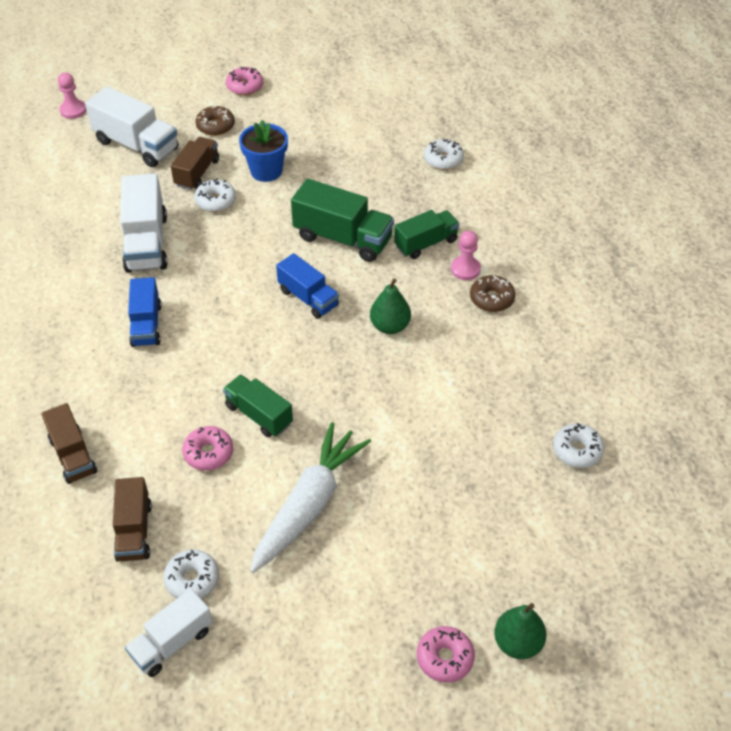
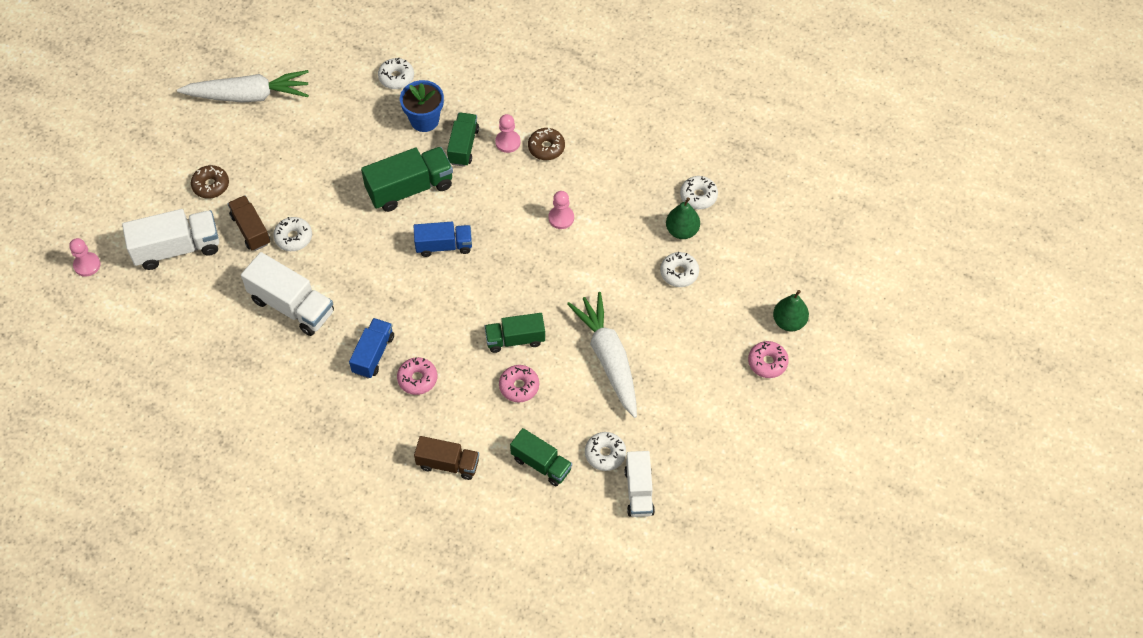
camera: 50 degrees left, 10 degrees up
(134, 531) = (541, 464): brown truck -> green truck
(146, 325) = (373, 354): blue truck -> blue truck turned 105 degrees counterclockwise
(245, 86) = (185, 137): pink donut -> pink donut (417, 379)
(266, 171) = (295, 187): blue flower pot -> blue flower pot (424, 120)
(323, 93) = (248, 95): none -> white carrot
(390, 326) = (513, 218): green pear -> green pear (682, 231)
(428, 360) = (561, 218): none -> pink pawn
(470, 496) = (679, 273): none -> white donut

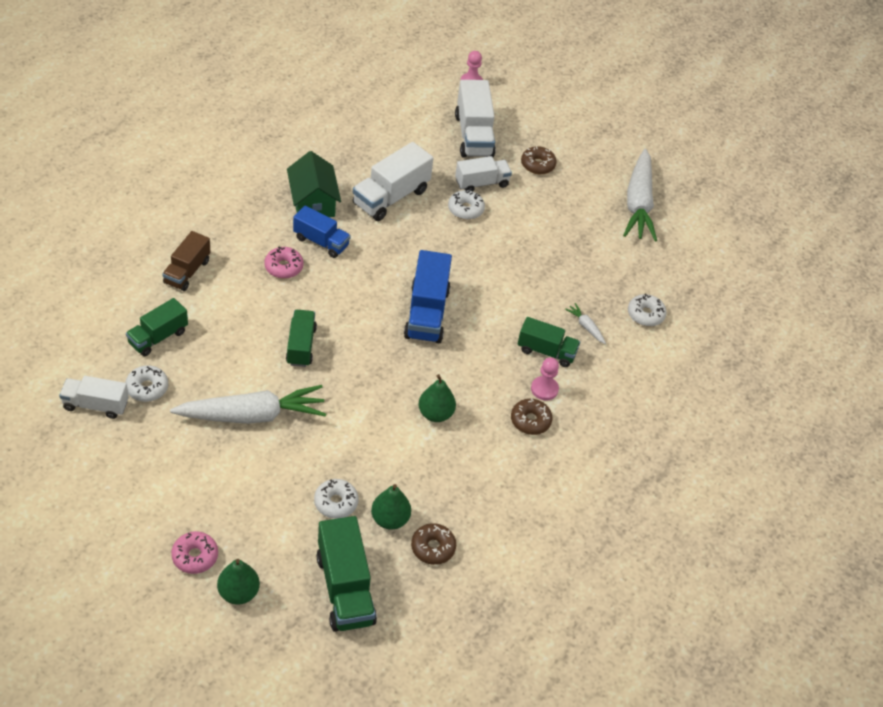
camera: 95 degrees right, 10 degrees down
(251, 230) = (482, 183): brown truck -> white truck
(316, 375) = (313, 201): none -> green house
(410, 188) = (502, 300): green truck -> green truck (345, 589)
(424, 120) = (586, 327): blue flower pot -> white carrot
(444, 246) = (426, 313): blue truck -> blue truck, size x1.53
(519, 386) = (247, 338): pink donut -> none
(561, 218) = (435, 414): pink pawn -> green pear
(698, 196) = (433, 548): white donut -> brown donut

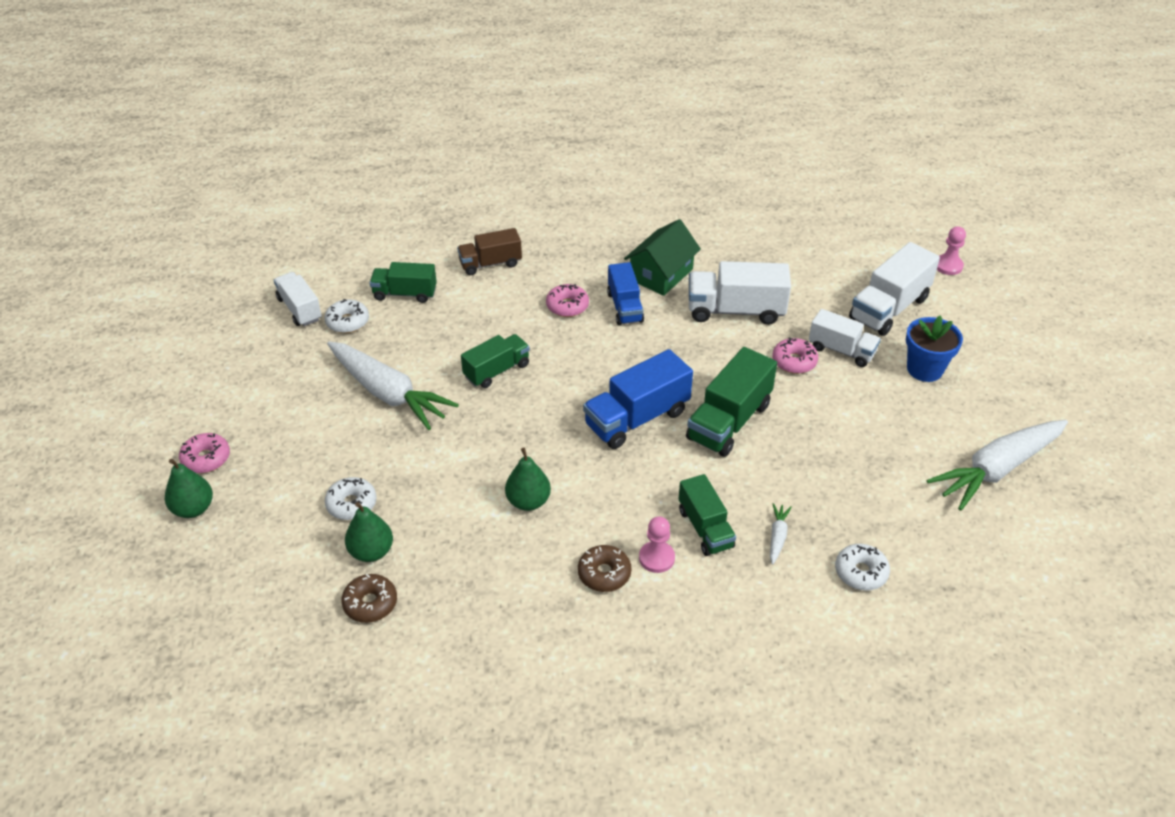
camera: 55 degrees right, 5 degrees down
(345, 589) = (262, 573): green truck -> green truck (729, 422)
(465, 209) = (794, 361): white donut -> pink donut
(537, 165) = (924, 369): brown donut -> blue flower pot

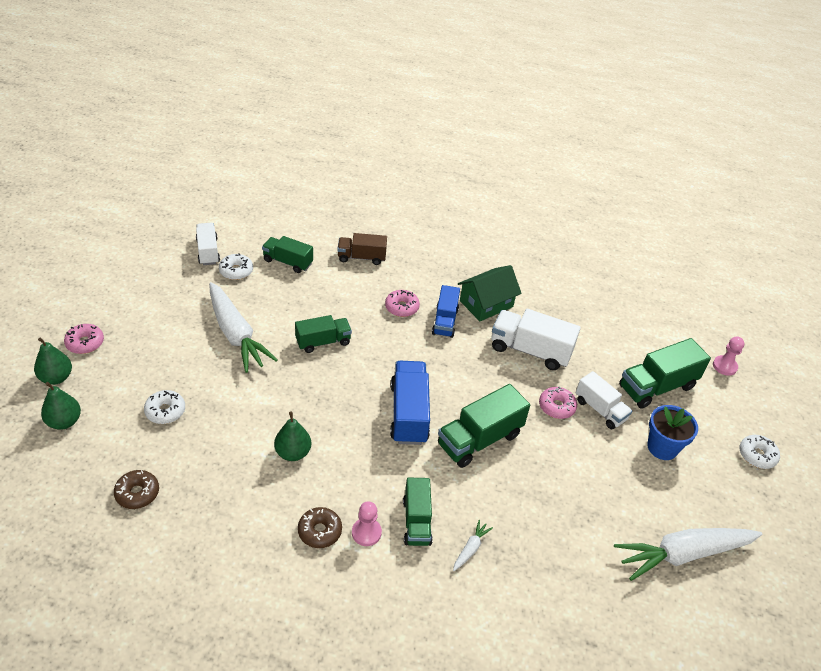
camera: 15 degrees right, 0 degrees up
(371, 552) = (159, 453): green pear -> green pear (64, 422)
(637, 418) = (409, 413): blue truck -> blue truck turned 105 degrees clockwise
(861, 572) = (524, 603): white donut -> white donut (757, 455)
(889, 308) = (657, 387): white truck -> green truck

